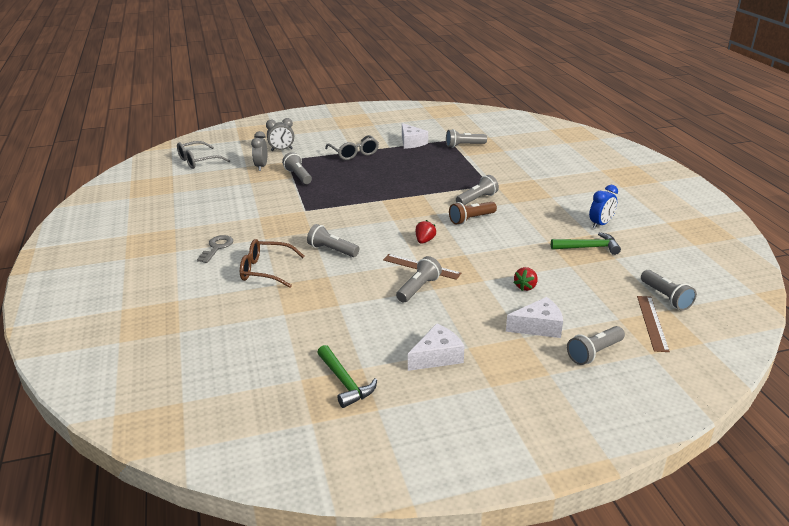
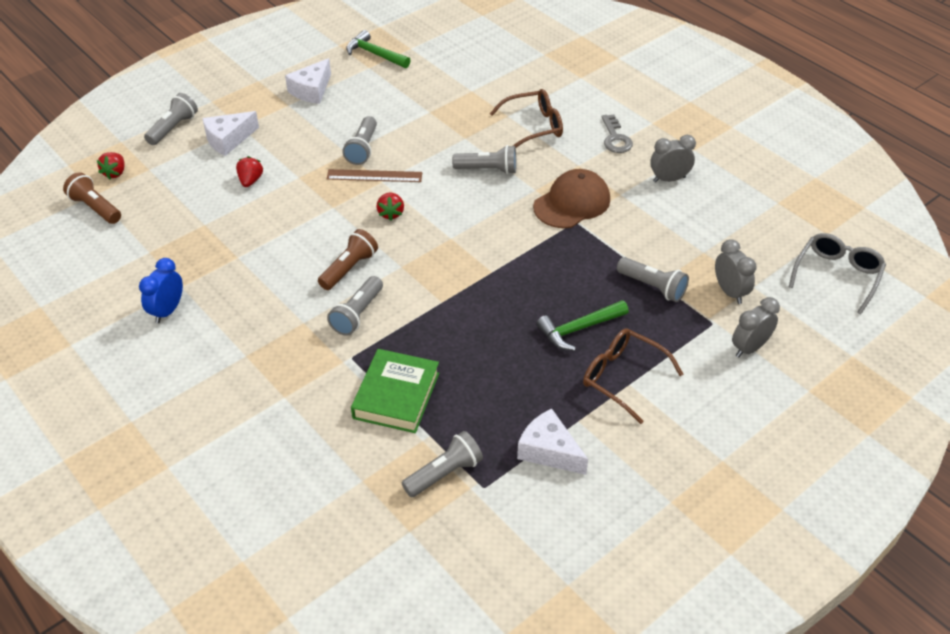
camera: 155 degrees right, 15 degrees up
(217, 217) = (669, 179): none -> grey clock
(296, 219) = (572, 203): none -> brown cap
(354, 153) = (623, 378): grey glasses -> brown glasses
(472, 168) = (396, 395): none -> green book
(588, 247) = (183, 260): green hammer -> green hammer (579, 329)
(652, 323) = (115, 173): brown ruler -> red strawberry
(665, 297) = (95, 208): grey flashlight -> brown flashlight

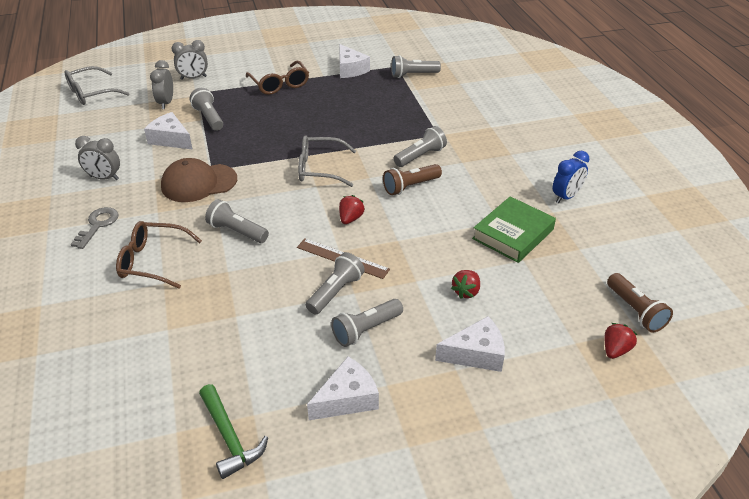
camera: 155 degrees left, 5 degrees down
(173, 128) = (540, 396): grey flashlight -> grey flashlight (366, 330)
(396, 395) = (419, 110): green book -> green book (513, 234)
(462, 259) = (320, 168): none -> grey glasses
(579, 329) = (280, 110): green hammer -> none
(660, 243) = (170, 139): none -> white cheese

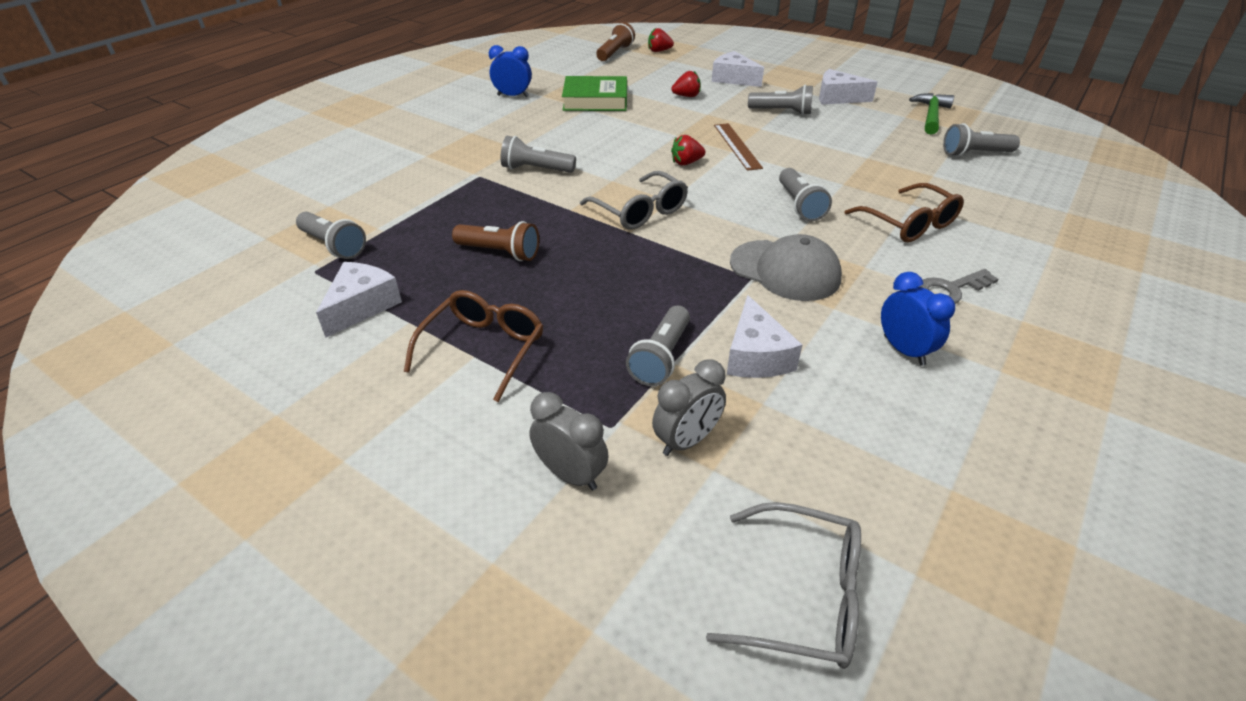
camera: 130 degrees left, 0 degrees up
(104, 178) = (904, 350): grey clock -> blue clock
(199, 183) = (785, 270): brown cap -> grey cap
(335, 292) = (773, 134): grey flashlight -> grey flashlight (975, 154)
(410, 186) = (595, 156): brown flashlight -> brown flashlight (499, 252)

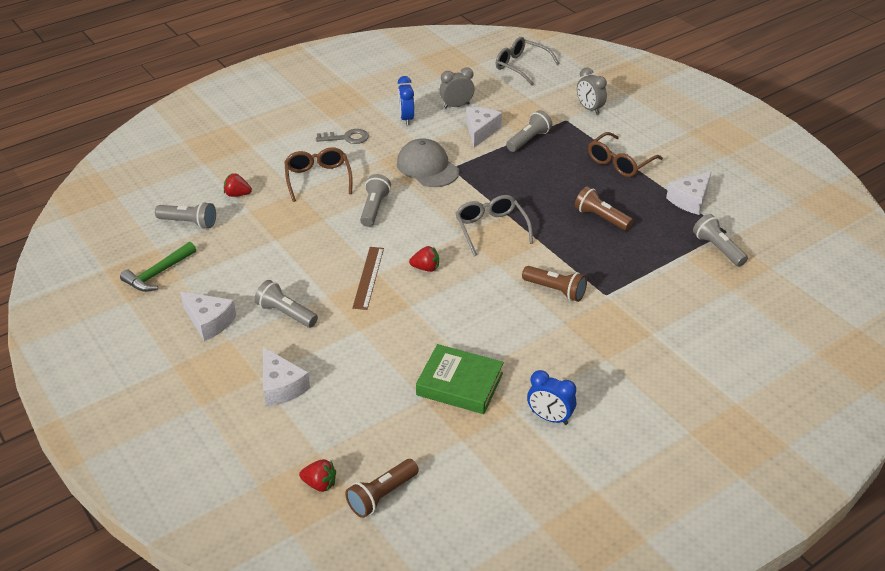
camera: 160 degrees left, 0 degrees up
(536, 169) = (555, 290): grey flashlight -> brown flashlight
(686, 96) = (358, 365): red strawberry -> red strawberry (237, 194)
(687, 441) = (535, 109): grey clock -> grey clock (456, 106)

